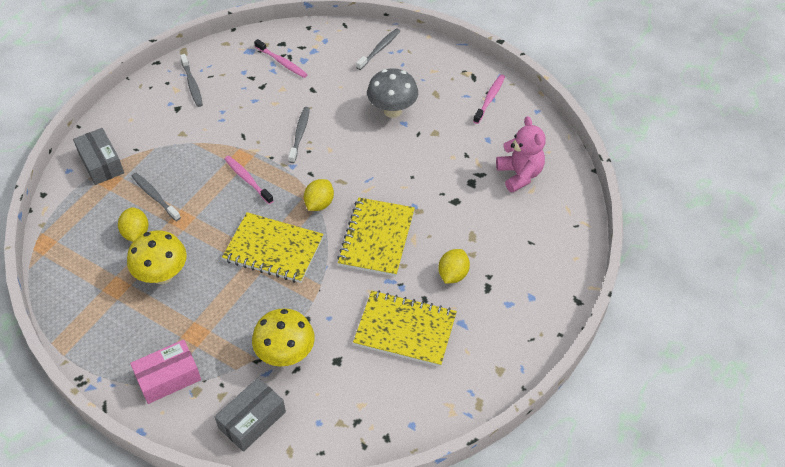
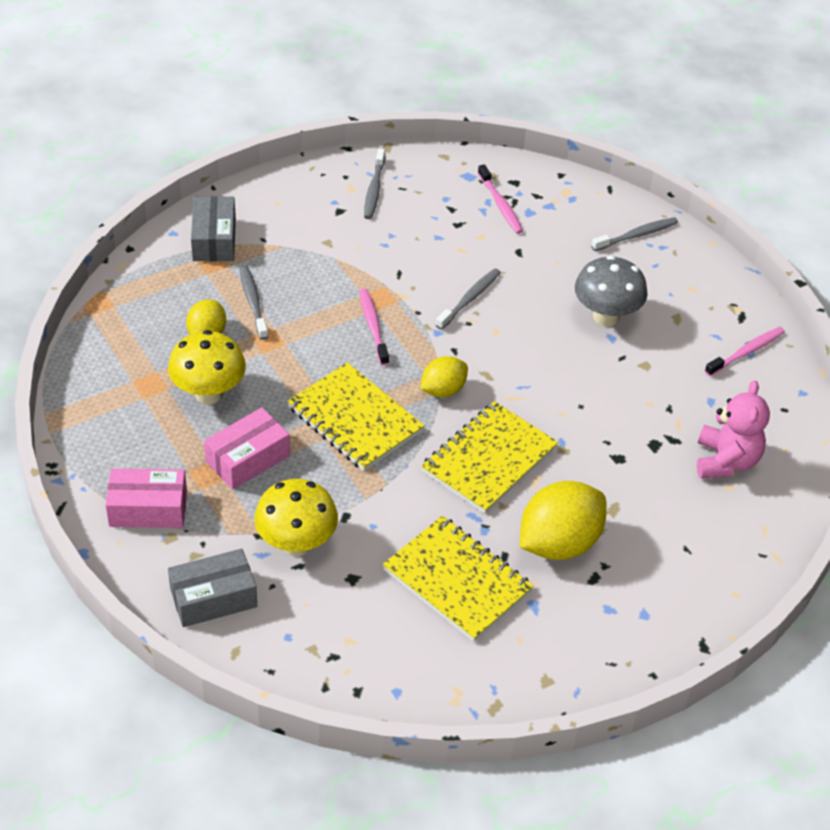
camera: 25 degrees right, 5 degrees down
(217, 309) = (248, 459): none -> pink box
(453, 274) = (559, 543): yellow lemon -> yellow lemon, size x1.75

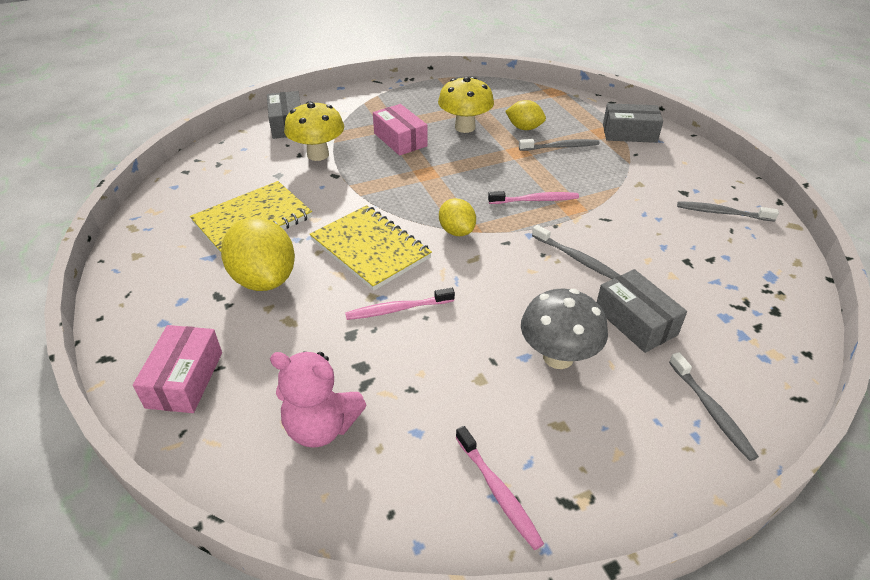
camera: 100 degrees right, 5 degrees down
(148, 508) = (367, 106): pink box -> pink box (185, 379)
(355, 419) = (429, 185): yellow notebook -> none
(500, 205) = (729, 295): pink toothbrush -> pink toothbrush (397, 309)
(550, 266) = (635, 321): none -> grey box

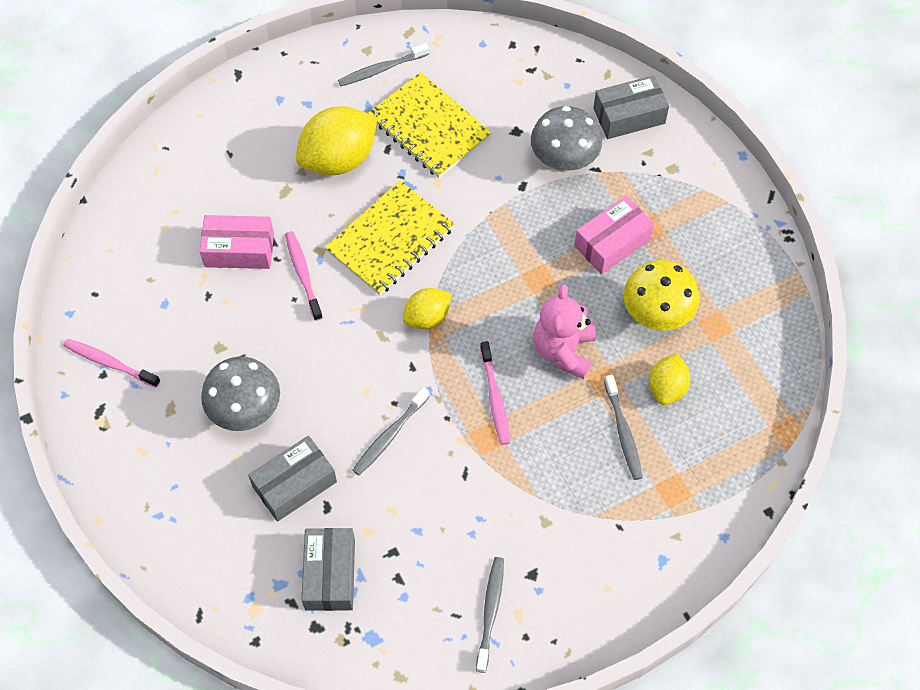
camera: 85 degrees right, 20 degrees up
(185, 379) = (216, 134): pink box -> pink box (239, 250)
(318, 155) = (563, 161): yellow mushroom -> grey mushroom
(321, 426) = (170, 237): pink teddy bear -> pink teddy bear (563, 350)
(498, 492) = (110, 363): pink toothbrush -> pink toothbrush turned 60 degrees clockwise
(629, 133) = (675, 525): grey box -> grey box (330, 574)
(711, 411) = (185, 533): grey toothbrush -> grey toothbrush (381, 69)

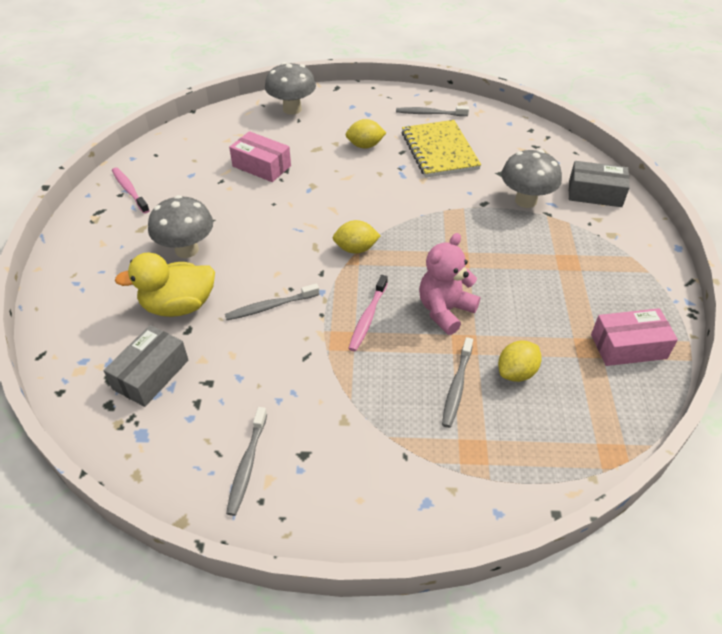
camera: 30 degrees right, 15 degrees down
(208, 138) = (292, 109): none -> grey mushroom
(294, 484) = (179, 306): grey box -> yellow duck
(303, 274) = (290, 193): pink toothbrush -> none
(339, 159) = (365, 146): yellow lemon -> yellow lemon, size x0.57
(390, 240) = (365, 197): yellow notebook -> none
(490, 612) = (247, 465): grey toothbrush -> grey toothbrush turned 150 degrees clockwise
(612, 243) = (532, 260): pink box -> pink box (628, 346)
(656, 315) = (539, 319): yellow mushroom -> none

